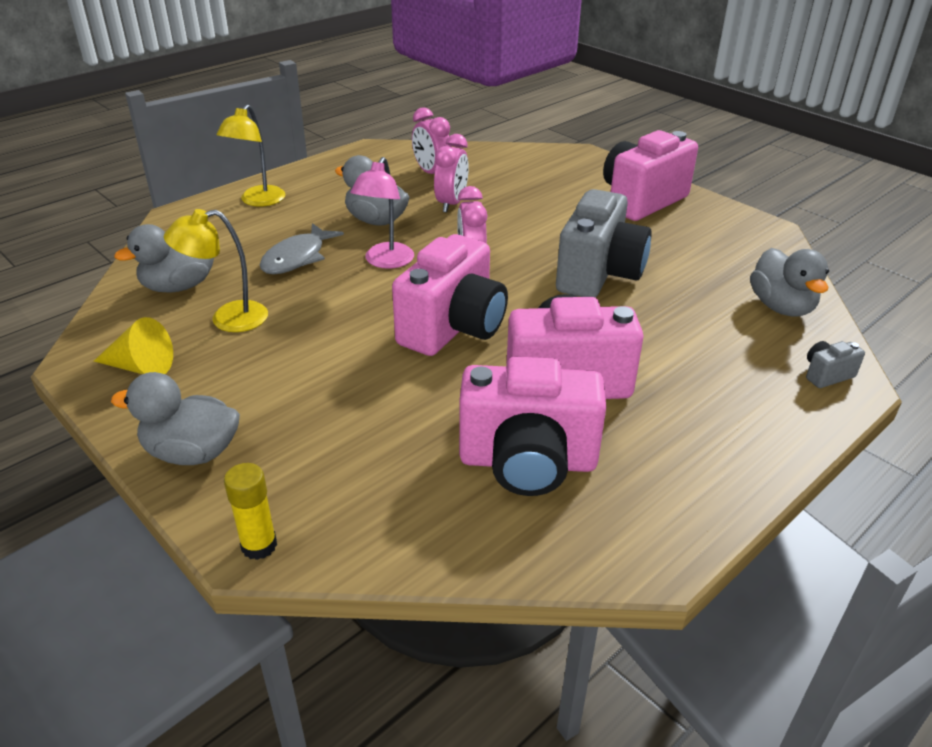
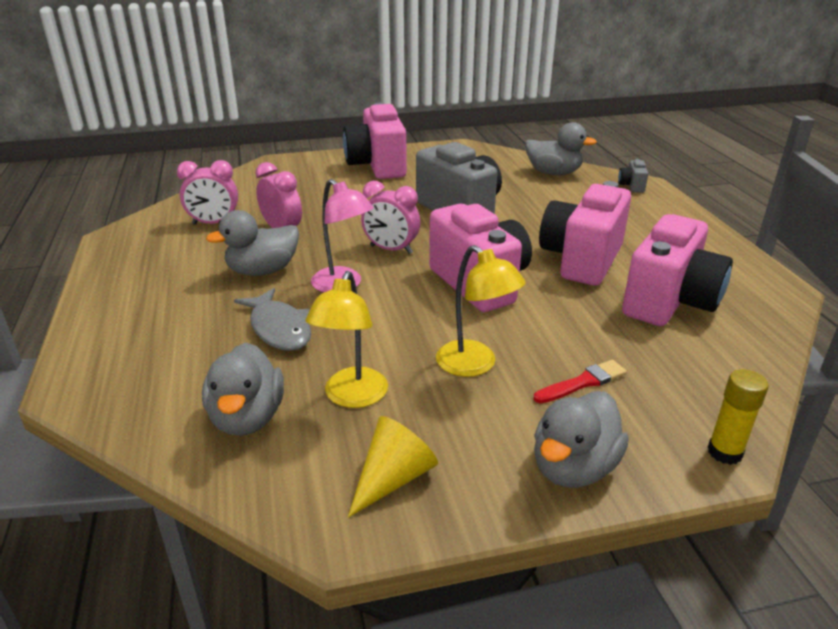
camera: 60 degrees left, 5 degrees down
(258, 201) = (124, 325): yellow lamp -> yellow lamp (475, 365)
(321, 431) = (583, 382): none -> red brush

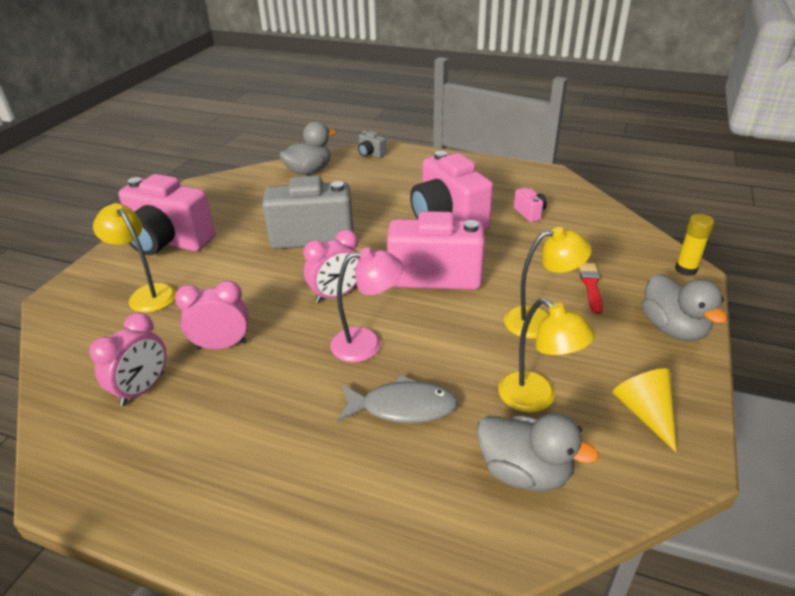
camera: 55 degrees left, 5 degrees up
(262, 271) = (288, 385): grey duck -> none
(310, 184) = (147, 294): none -> yellow lamp
(669, 302) = (529, 213): pink camera -> pink camera, size x0.41

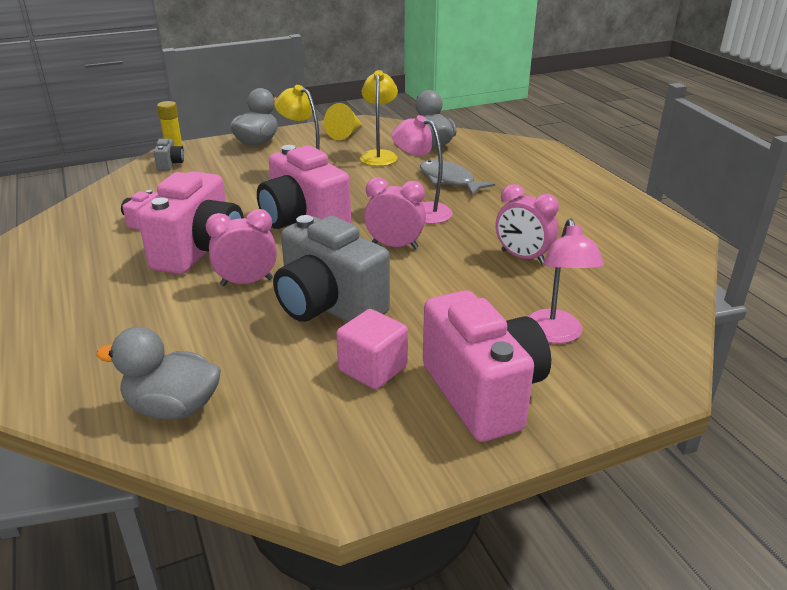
camera: 135 degrees left, 5 degrees down
(142, 389) = (605, 259): pink clock -> pink clock (246, 282)
(147, 294) = (556, 335): yellow lamp -> pink lamp
(242, 223) = (373, 369): none -> pink cube
(371, 154) = (56, 384): grey camera -> grey camera (170, 164)
(591, 286) = (239, 170): red brush -> none

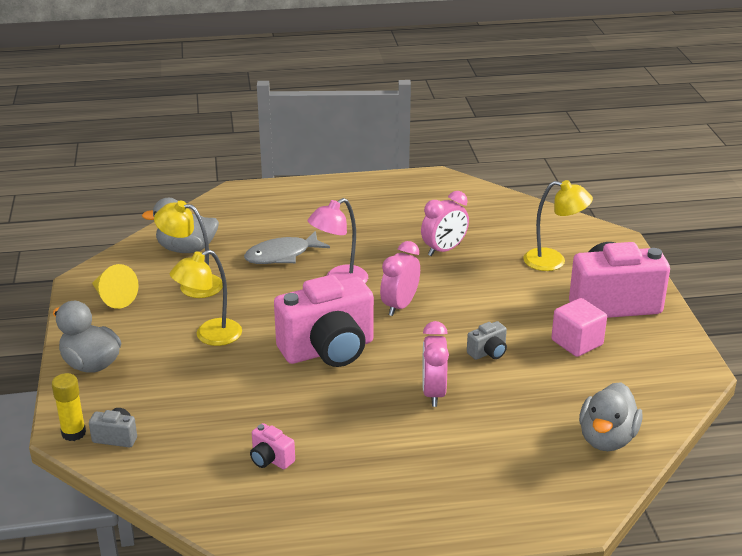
camera: 75 degrees left, 0 degrees up
(200, 251) = (363, 418): pink camera -> none
(328, 306) = (488, 352): grey camera -> grey camera, size x0.41
(556, 335) = (553, 261): pink lamp -> yellow lamp

